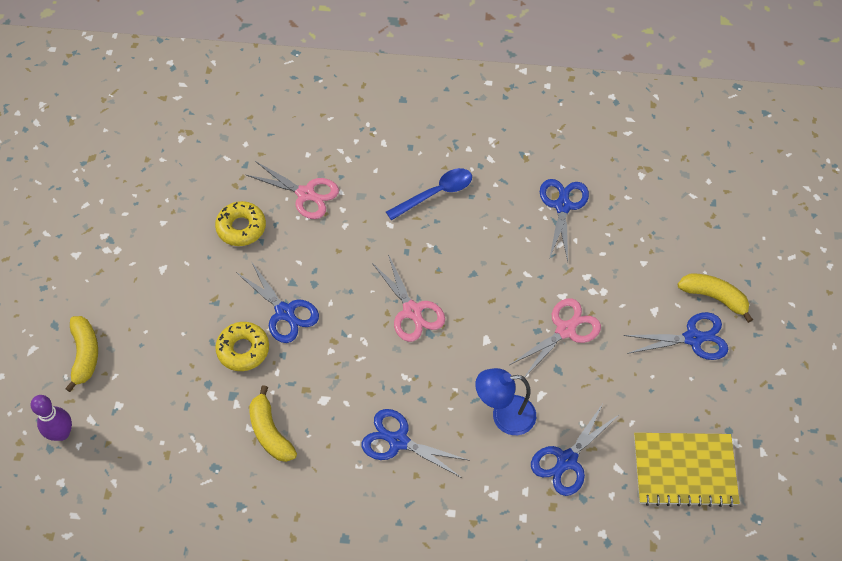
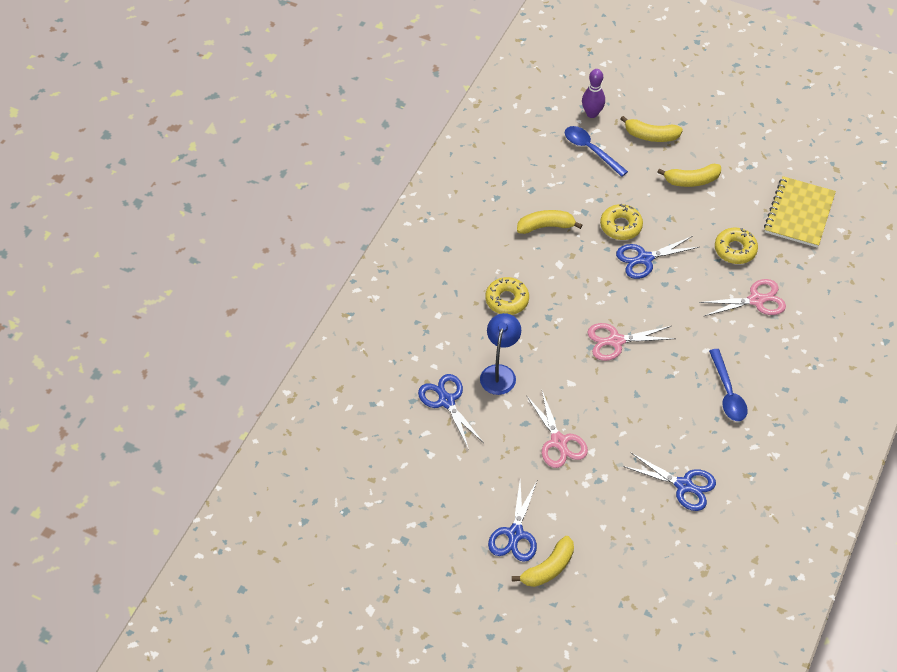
camera: 110 degrees right, 5 degrees down
(127, 416) = (591, 150): none -> blue spoon
(148, 293) = (691, 180): none -> yellow banana
(305, 194) = (756, 300): pink scissors -> pink scissors turned 150 degrees counterclockwise
(398, 441) = (507, 300): blue scissors -> yellow donut
(684, 470) = (404, 477): yellow notebook -> yellow notebook (799, 213)

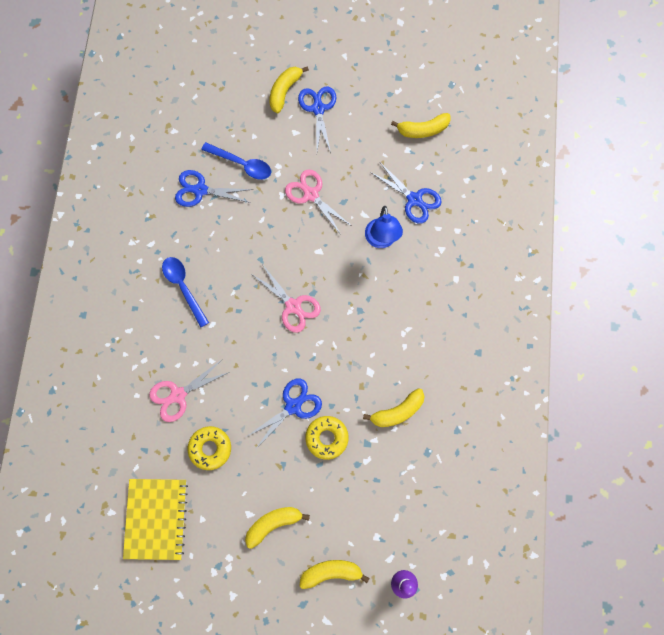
camera: 160 degrees right, 20 degrees up
(403, 470) = (422, 130): none -> yellow banana
(507, 300) = (403, 315): yellow donut -> none
(591, 150) = (386, 528): blue spoon -> blue spoon (241, 164)
(616, 341) = (293, 306): pink scissors -> pink scissors turned 75 degrees clockwise

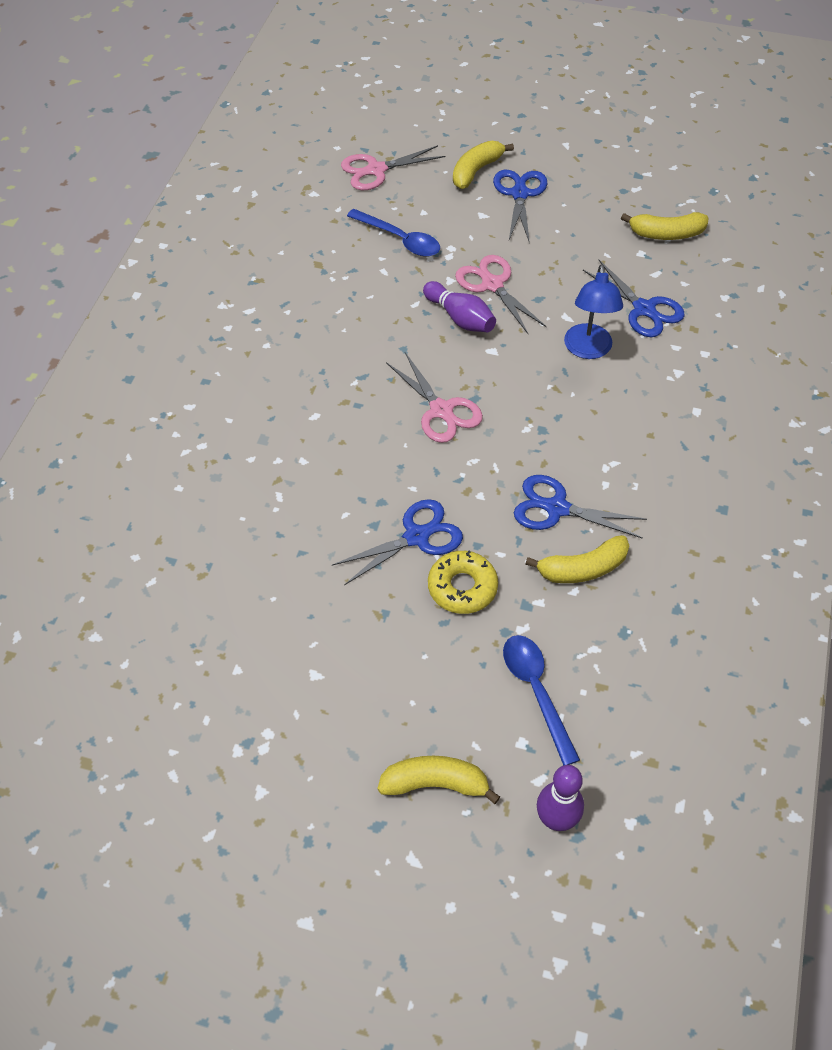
camera: 10 degrees right, 20 degrees down
(156, 518) = (164, 657): yellow notebook -> none
(178, 395) = (242, 496): pink scissors -> pink scissors (376, 170)
(183, 287) = (283, 366): blue spoon -> blue spoon (536, 692)
(200, 190) = (335, 260): blue scissors -> blue scissors (557, 508)
(210, 448) = (274, 573): yellow donut -> none
(273, 523) = (352, 694): yellow banana -> none
(293, 227) = (460, 318): none -> purple bowling pin

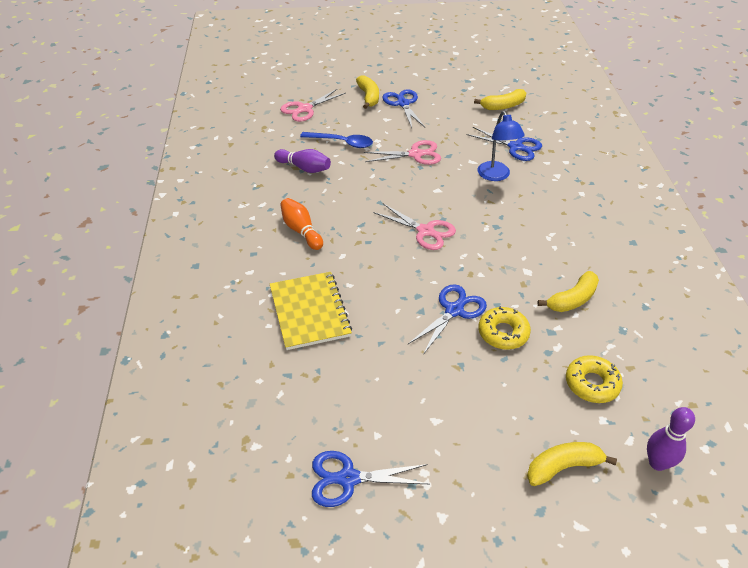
camera: 20 degrees left, 10 degrees down
(236, 484) = (310, 312): none -> yellow notebook
(280, 364) = (301, 231): none -> orange bowling pin
(460, 318) = (406, 177): purple bowling pin -> purple bowling pin (304, 168)
(476, 171) = (368, 97): yellow banana -> yellow banana turned 150 degrees clockwise
(492, 285) = (415, 154): pink scissors -> pink scissors turned 135 degrees clockwise
(536, 692) = (592, 384): blue spoon -> yellow donut
(557, 508) = (534, 269): blue scissors -> blue scissors (348, 479)

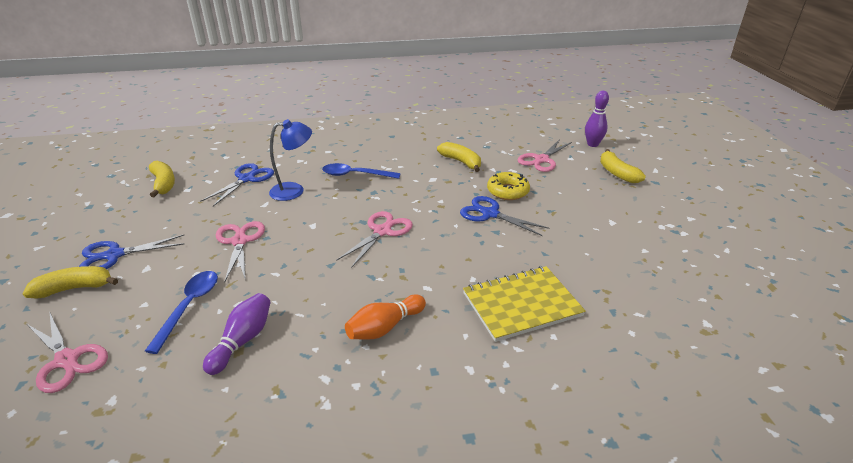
camera: 95 degrees left, 10 degrees down
(348, 479) = (695, 262): blue scissors -> none
(530, 213) = (355, 175): none -> blue spoon
(592, 384) = (542, 160): yellow donut -> pink scissors

